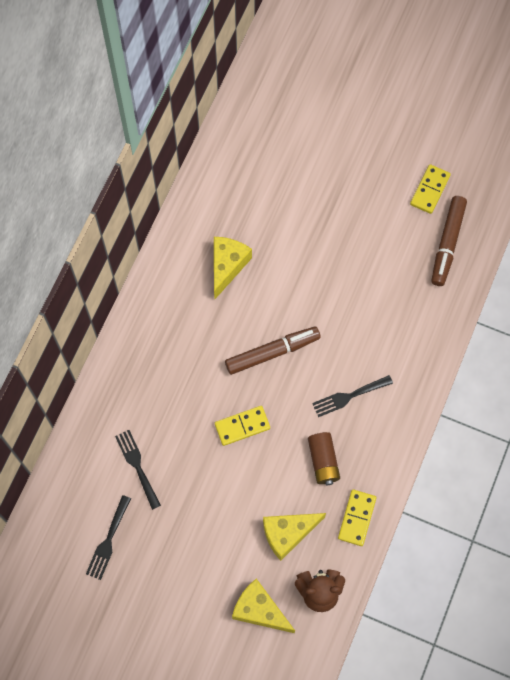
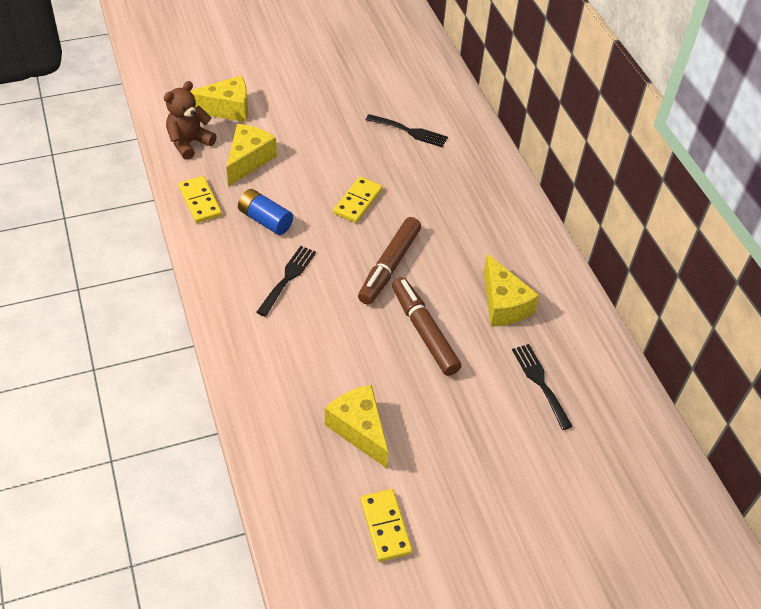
camera: 135 degrees right, 20 degrees down
(108, 541) = (379, 83): black fork -> black fork (540, 382)
(323, 461) = (265, 220): brown battery -> blue battery
(396, 254) = (359, 429): none -> yellow cheese
(447, 243) = (314, 481): brown marker -> brown marker (424, 331)

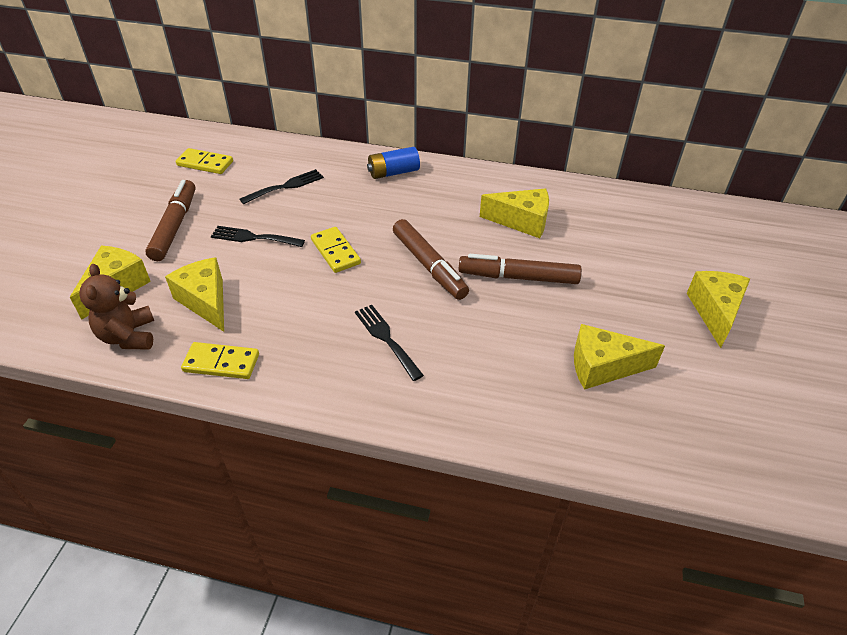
camera: 55 degrees left, 5 degrees down
(265, 220) = (297, 323): blue battery -> blue battery (393, 172)
(309, 99) = (174, 226): none -> brown marker
(385, 526) = (720, 396): yellow domino -> yellow domino (205, 163)
(496, 496) = (715, 312): none -> yellow cheese
(540, 382) = (613, 238): black fork -> black fork (253, 237)

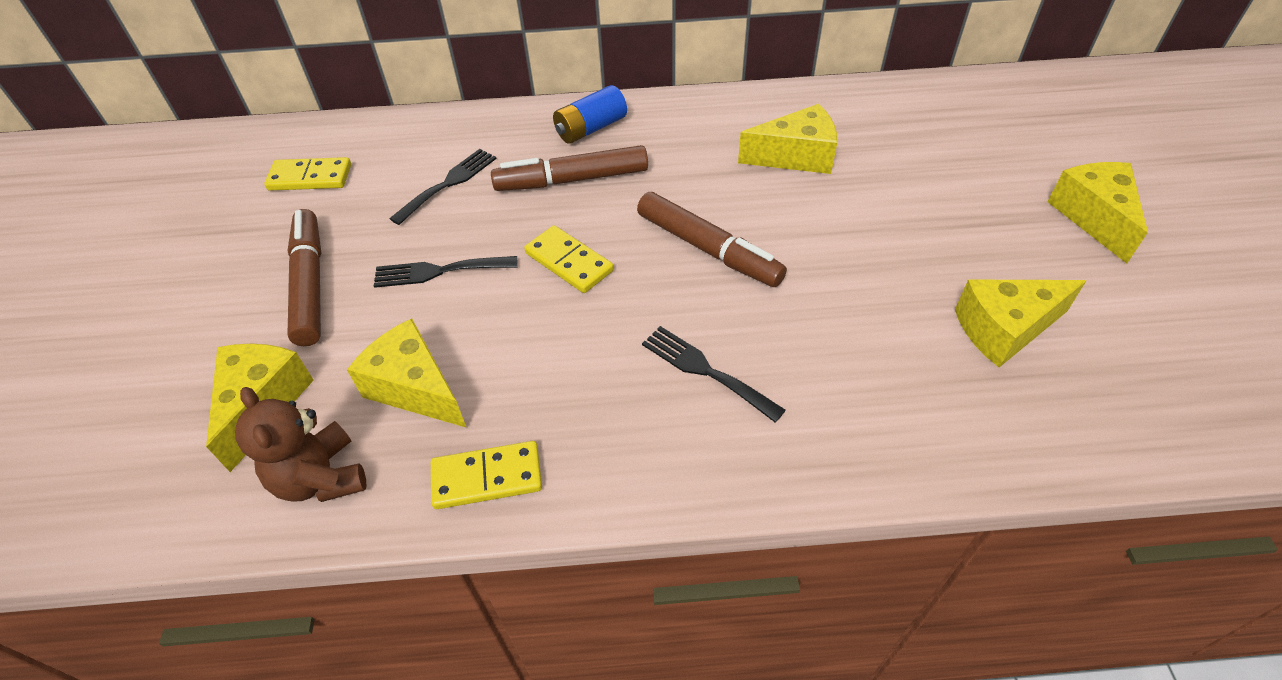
camera: 15 degrees left, 5 degrees up
(518, 277) = (833, 235): brown marker -> brown marker (572, 180)

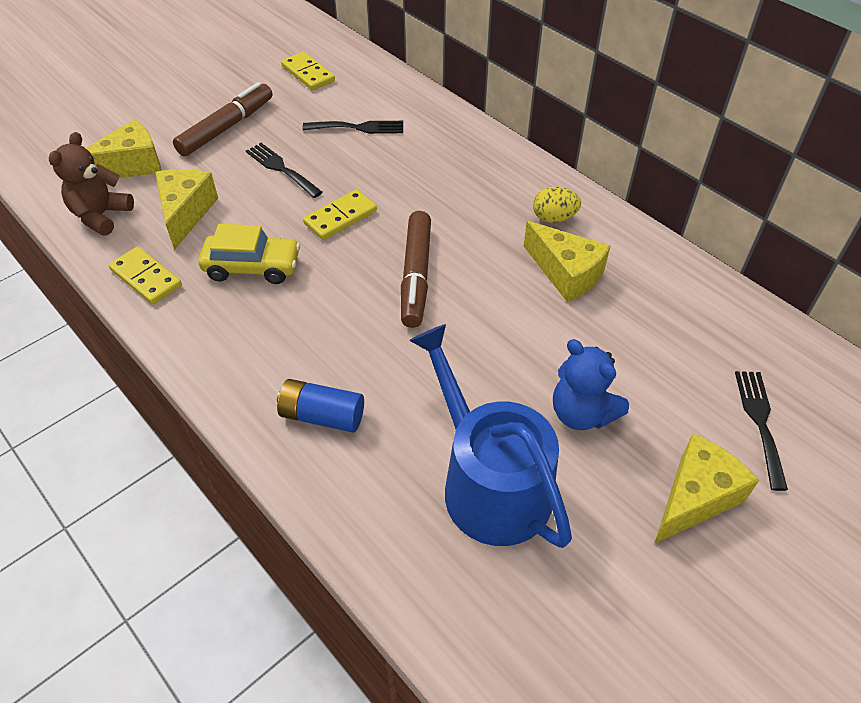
camera: 50 degrees right, 0 degrees up
(569, 262) = (340, 217): yellow domino -> yellow domino turned 45 degrees clockwise
(570, 368) = (252, 267): none -> yellow car
(572, 180) = (418, 177): brown marker -> none
(591, 128) = (479, 156): blue battery -> blue battery (322, 416)
(705, 370) = (302, 330): black fork -> black fork (760, 422)
(721, 128) = (554, 218): none -> yellow egg
(964, 232) = (581, 413): none -> blue teddy bear
(1004, 329) = (489, 482): yellow cheese -> blue watering can

